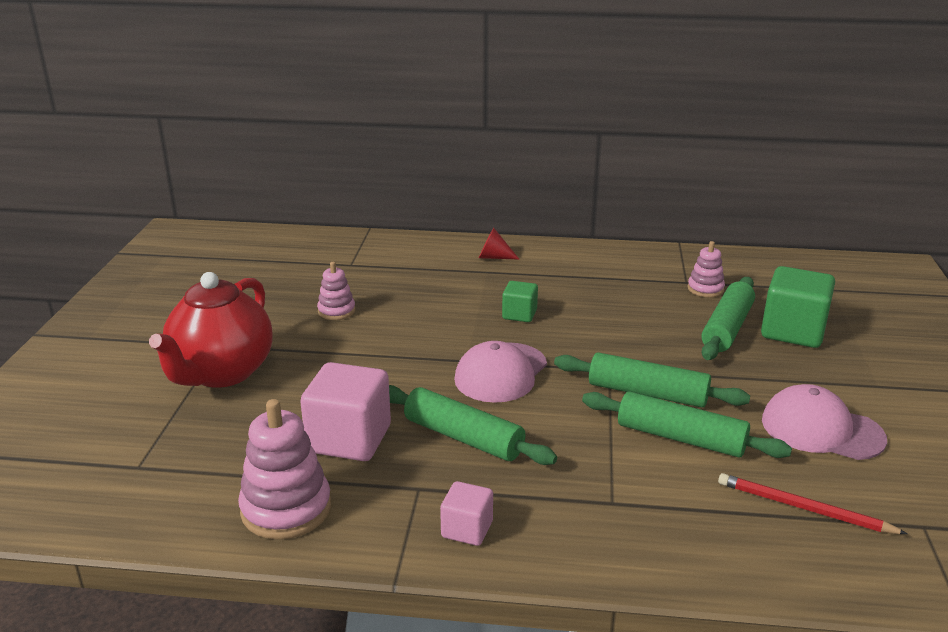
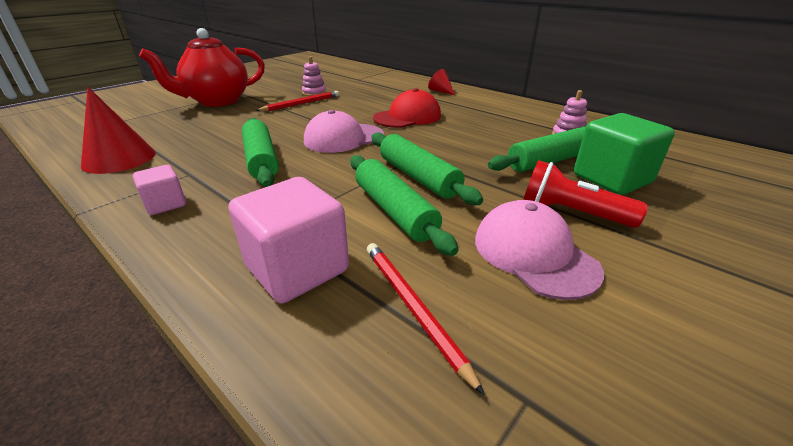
camera: 35 degrees right, 5 degrees up
(286, 509) = (119, 158): pink stacking toy -> red cone
(349, 439) = (208, 141): pink cube -> pink cube (297, 268)
(354, 337) = (301, 104): none -> red pencil
(519, 314) = (407, 117): green cube -> red cap
(804, 381) = (571, 213): none -> red flashlight

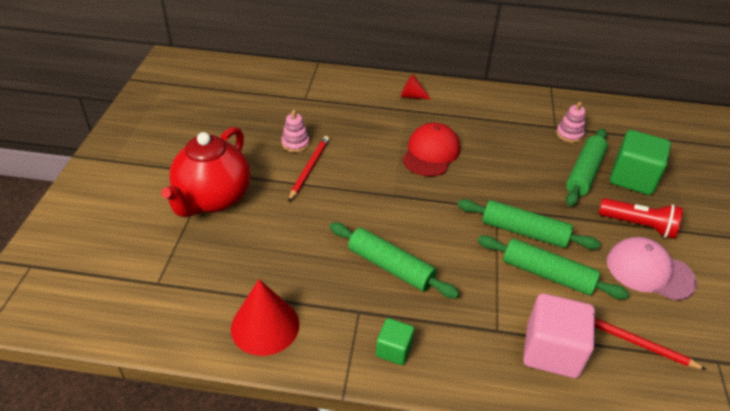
camera: 35 degrees left, 10 degrees up
(165, 204) = (394, 350): pink cube -> green cube
(343, 138) = (417, 208): pink cap -> none
(571, 213) = (638, 225): red flashlight -> red flashlight turned 150 degrees counterclockwise

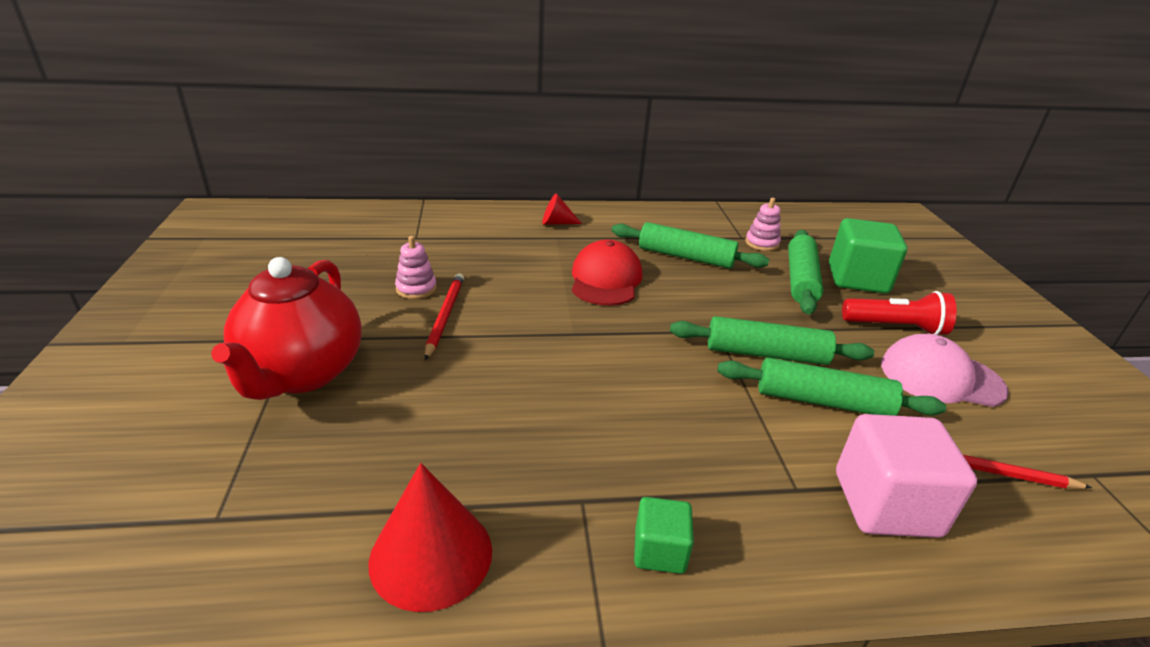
camera: 15 degrees left, 10 degrees down
(391, 267) = (607, 426): green rolling pin -> green rolling pin (685, 257)

